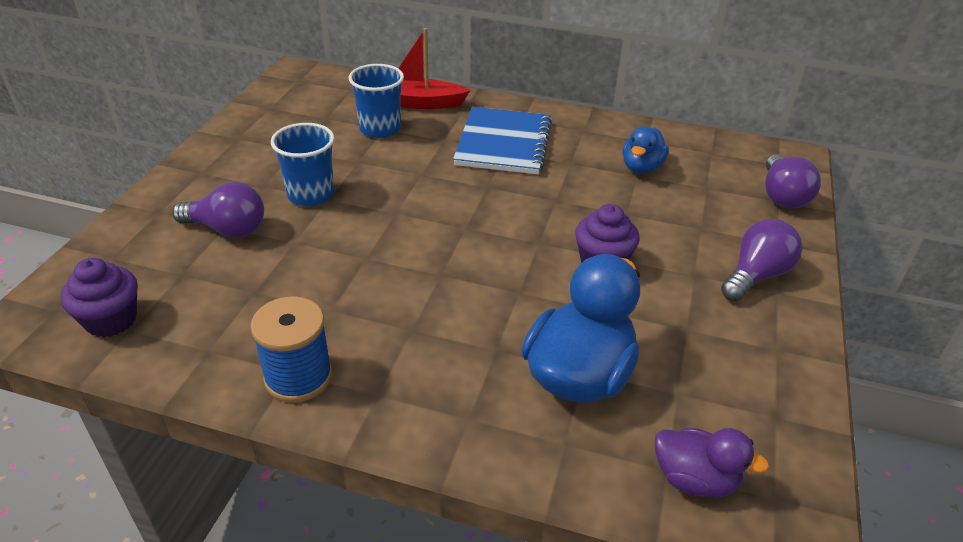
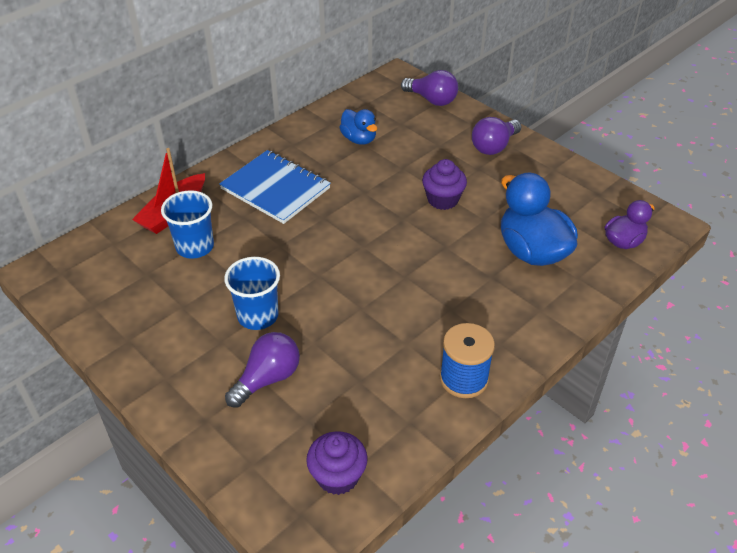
camera: 60 degrees left, 5 degrees up
(756, 275) = (494, 146): purple light bulb -> purple light bulb turned 120 degrees counterclockwise

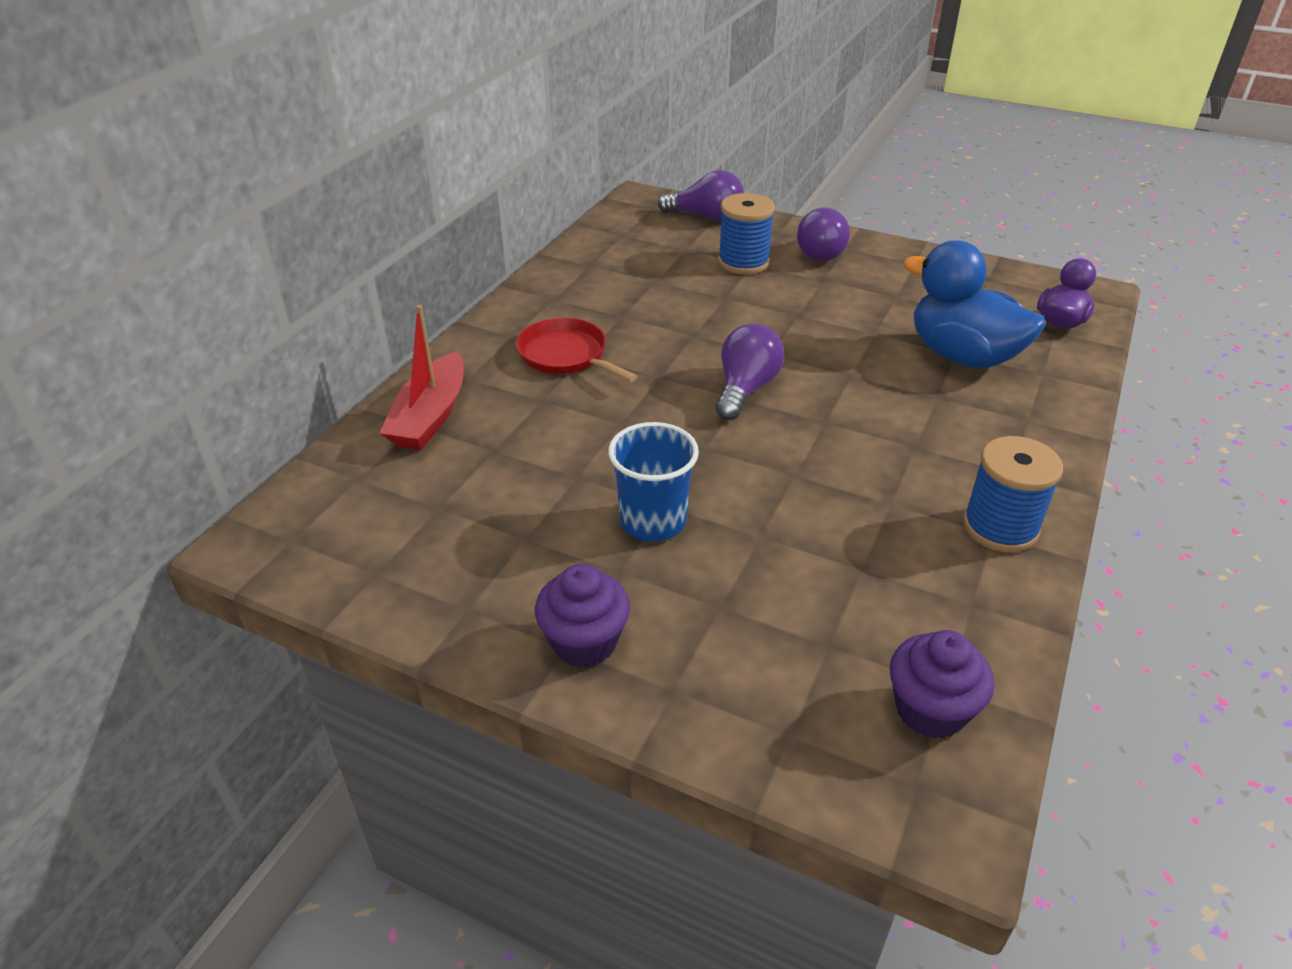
camera: 20 degrees left, 5 degrees down
(195, 247) = (493, 453): blue cup -> none
(267, 379) = (727, 603): purple light bulb -> purple light bulb (745, 389)
(275, 189) = (566, 355): blue notebook -> red pan
(359, 139) = (642, 276): blue duck -> none
(433, 143) = (743, 262): none -> blue spool
(442, 200) = (805, 322): purple cupcake -> purple cupcake (584, 642)

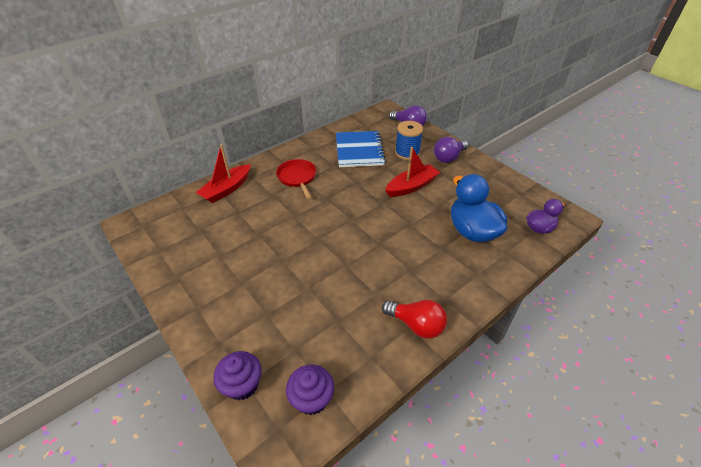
camera: 25 degrees right, 5 degrees up
(584, 642) = (205, 308): purple cupcake -> purple cupcake (242, 385)
(649, 279) = (359, 150): none -> blue notebook
(653, 521) = (271, 265): blue cup -> none
(745, 389) = (357, 216): purple light bulb -> none
(800, 314) = (411, 186): none -> red boat
(1000, 527) = (416, 325): blue spool -> red light bulb

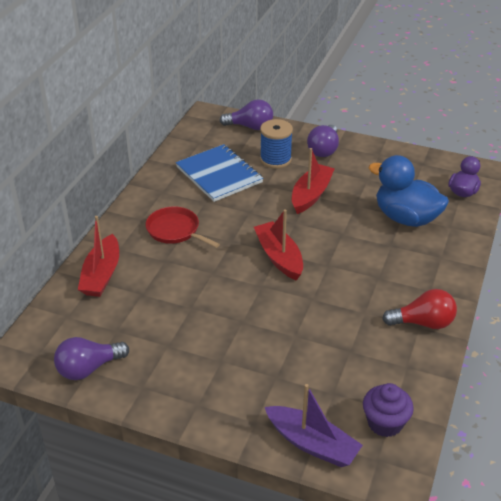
camera: 30 degrees left, 5 degrees down
(159, 248) = (88, 368): none -> purple light bulb
(242, 385) = (312, 444): purple cupcake -> purple boat
(349, 223) = (279, 257): none -> red boat

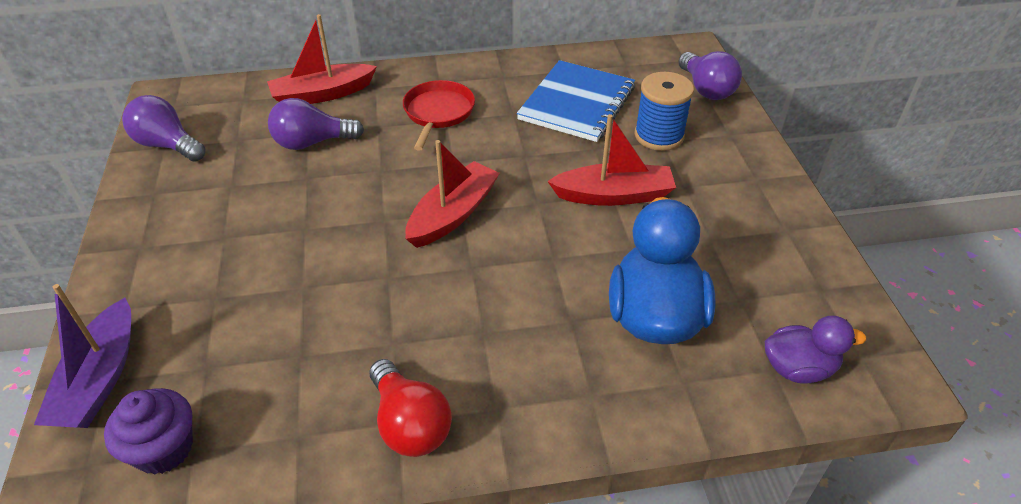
camera: 60 degrees right, 5 degrees up
(324, 150) = (731, 170): purple light bulb -> purple light bulb (312, 142)

